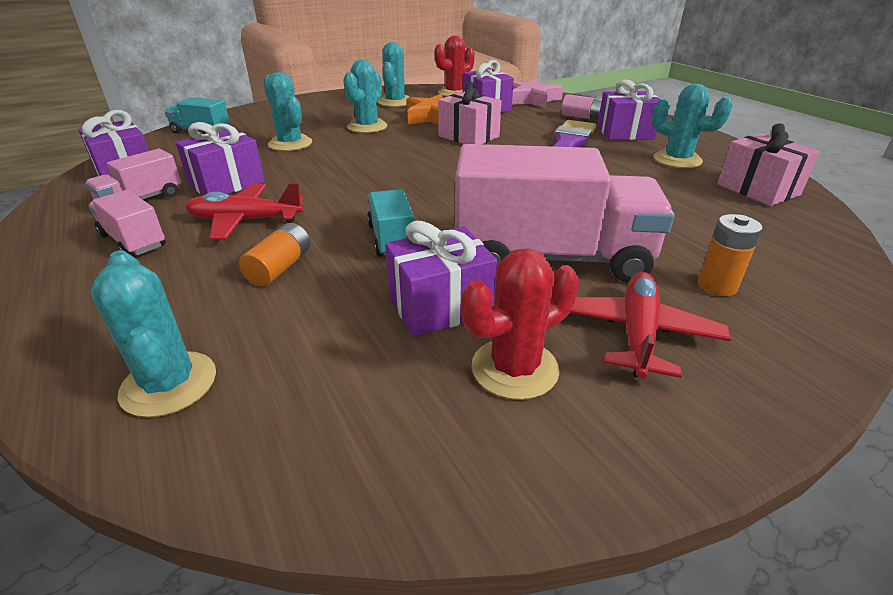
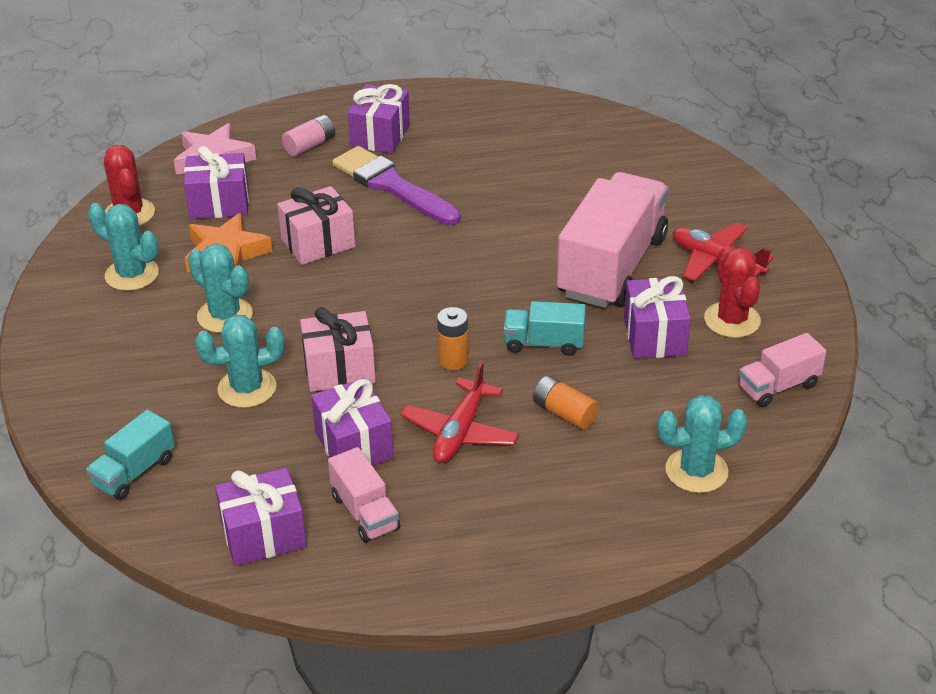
camera: 70 degrees left, 5 degrees up
(133, 241) = (468, 509): pink truck -> pink truck (778, 386)
(677, 160) = (469, 134): turquoise cactus -> none
(717, 286) = (680, 208): orange battery -> orange battery (453, 360)
(758, 189) = (553, 122): pink gift -> pink gift (339, 369)

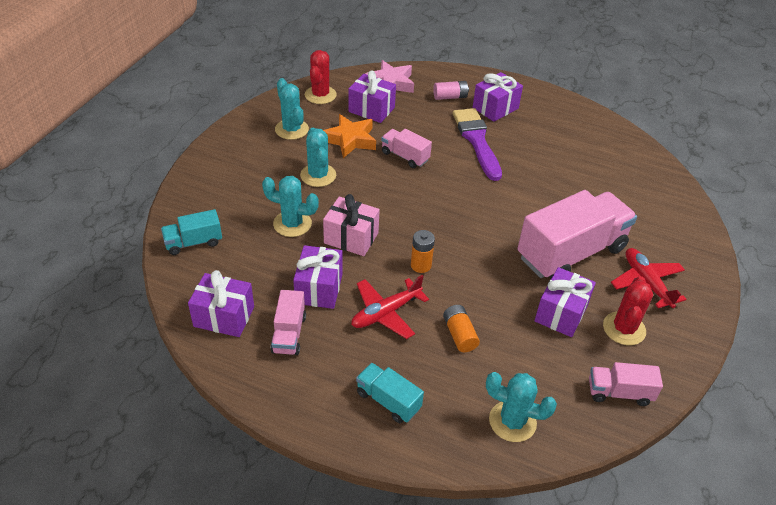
camera: 30 degrees right, 5 degrees up
(318, 243) = (405, 156): pink gift -> pink truck
(544, 343) = (485, 282): turquoise truck -> turquoise truck (388, 401)

